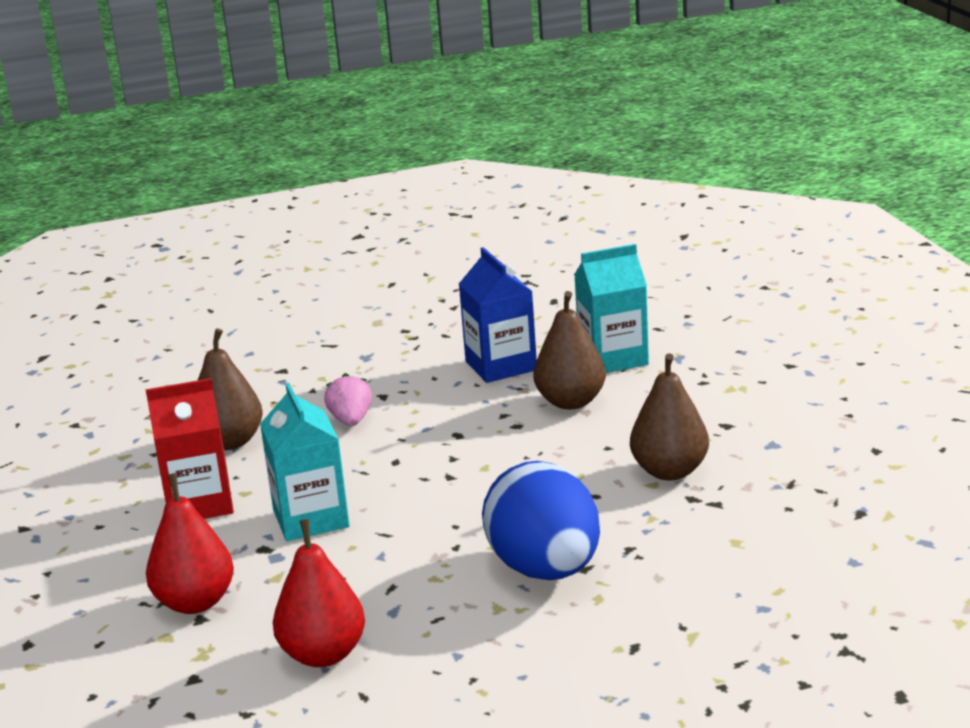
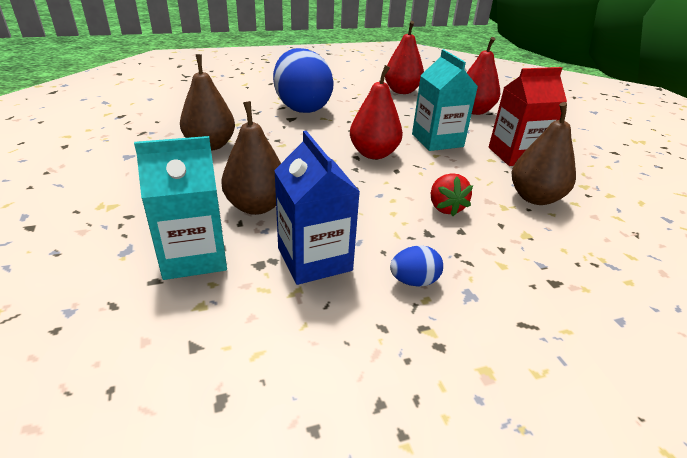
camera: 175 degrees right, 10 degrees up
(351, 420) = (445, 208): pink strawberry -> red strawberry
(411, 360) = (414, 281): none -> blue egg
(422, 483) = (374, 154): none -> red pear

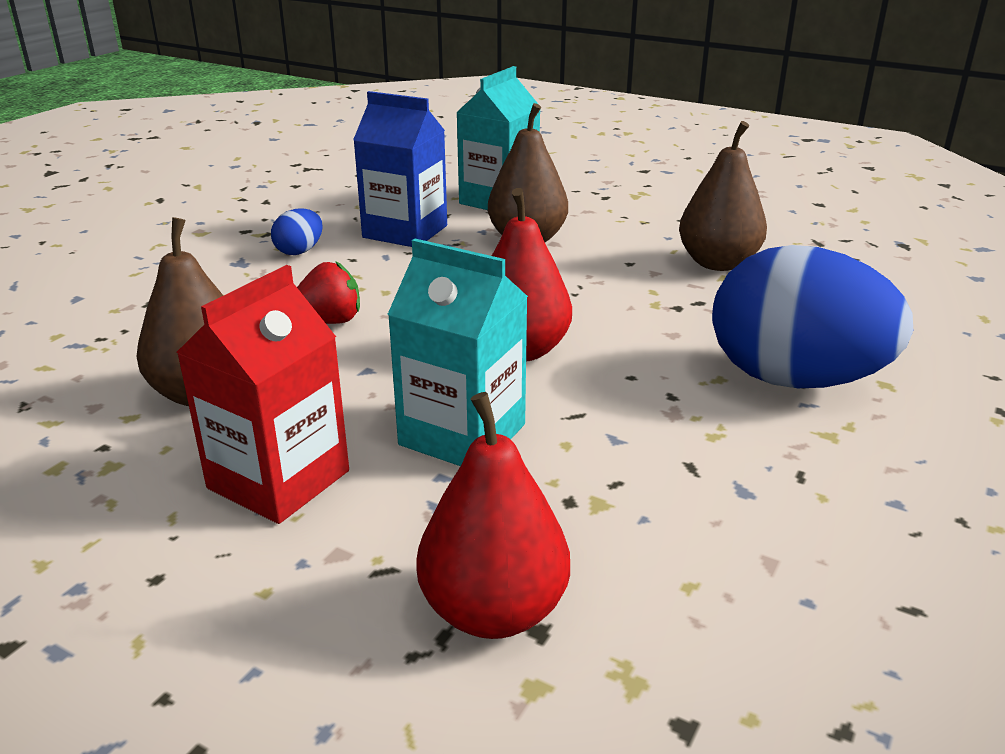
camera: 140 degrees right, 5 degrees down
(402, 91) = (775, 585): red pear -> none
(445, 208) = (328, 321): red strawberry -> red strawberry turned 120 degrees clockwise

